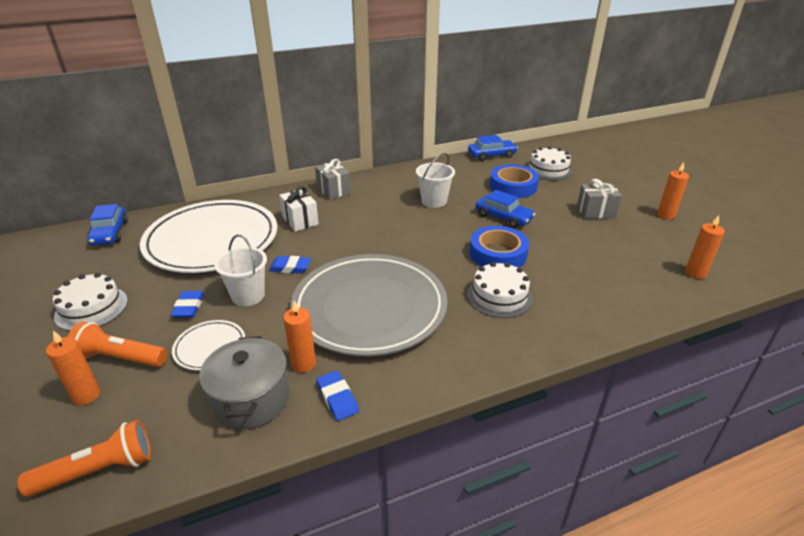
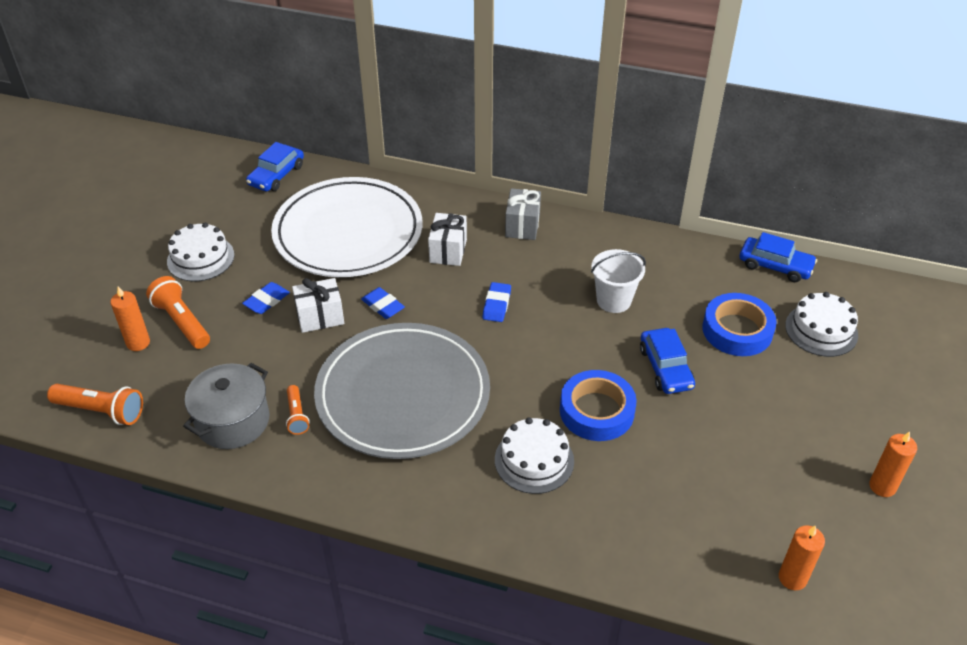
camera: 40 degrees right, 10 degrees up
(210, 347) = (247, 353): white plate -> none
(248, 295) = (320, 317): white bucket -> white gift
(303, 364) = (297, 415): orange candle -> orange flashlight
(337, 398) = (290, 463): blue eraser -> blue eraser (497, 305)
(596, 212) = (791, 427): grey gift -> none

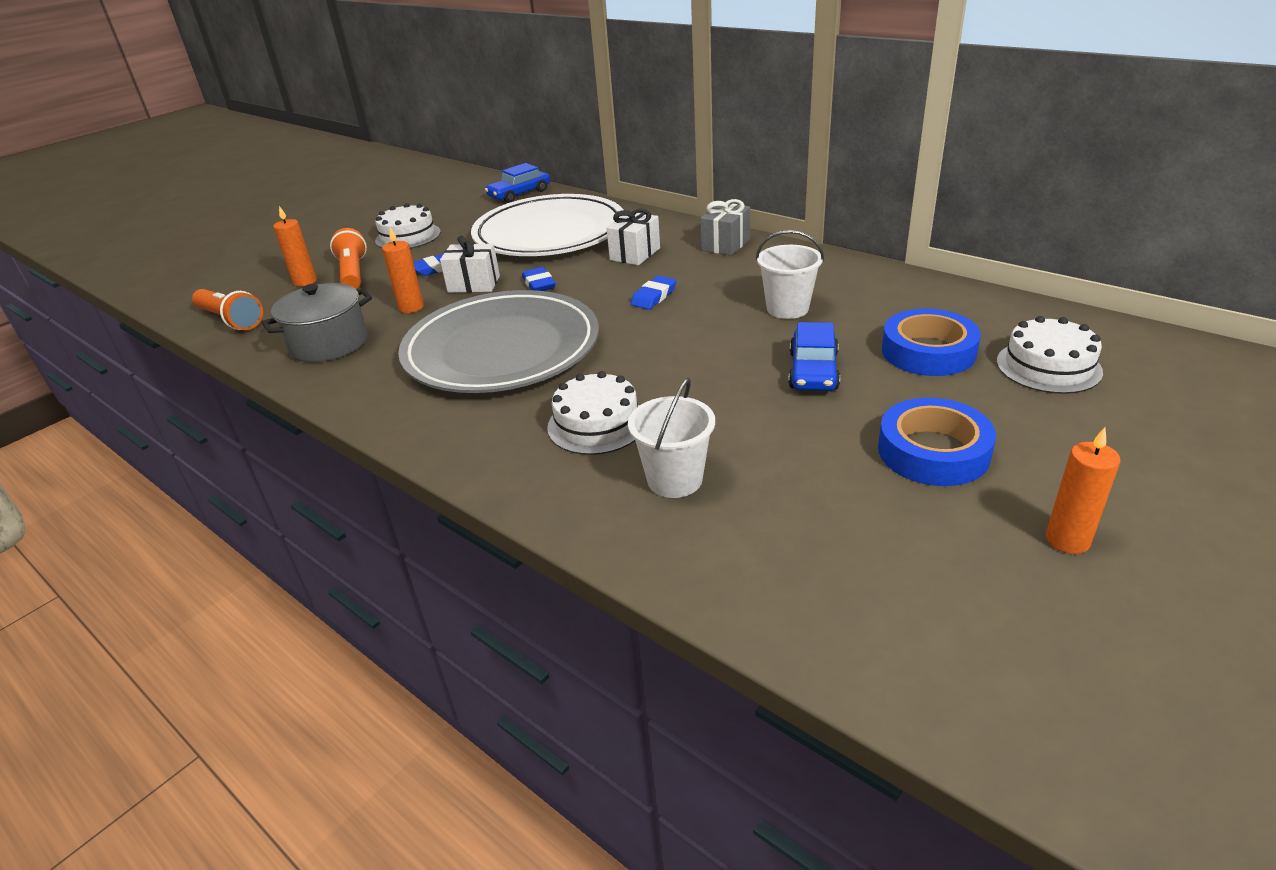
camera: 25 degrees right, 10 degrees down
(297, 415) = (388, 348): orange flashlight -> none
(596, 411) = (702, 394): blue tape -> blue tape (933, 451)
(621, 500) = (674, 479): none -> white bucket
(775, 266) = (1012, 304): blue car -> none
(792, 578) = (863, 615): orange candle -> orange candle (411, 307)

